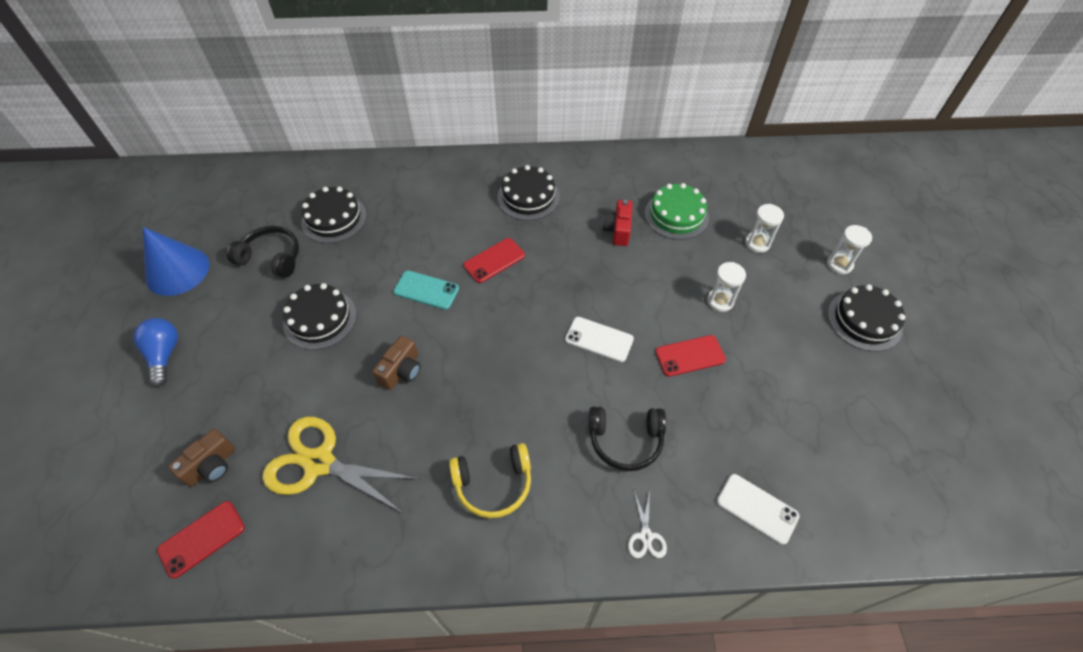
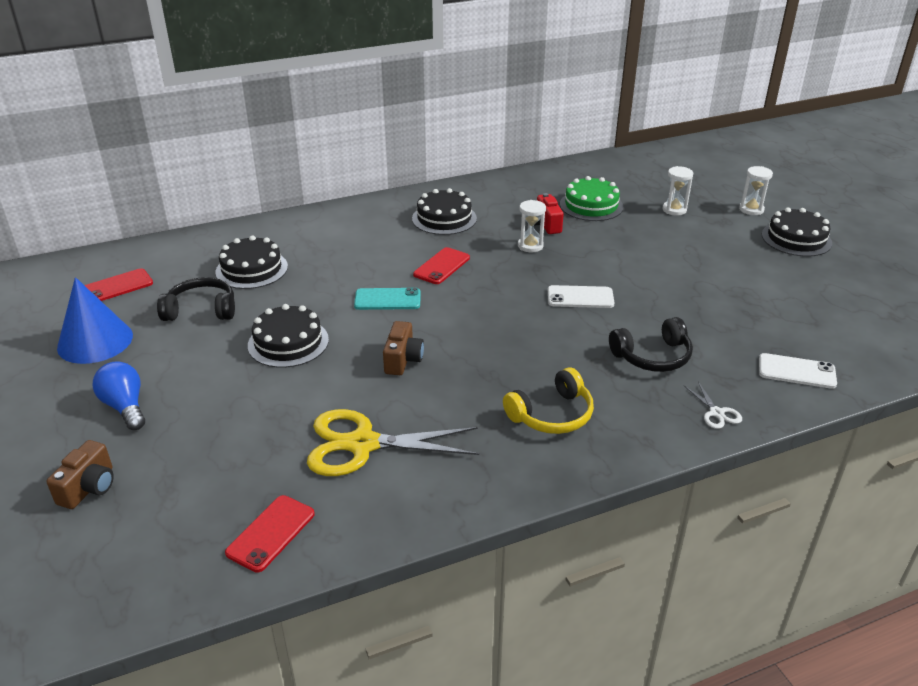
camera: 20 degrees left, 20 degrees down
(212, 465) = (243, 476): brown camera -> brown camera (89, 487)
(690, 356) = (669, 290): red phone -> red phone (117, 286)
(720, 301) = (669, 251): white hourglass -> white hourglass (530, 246)

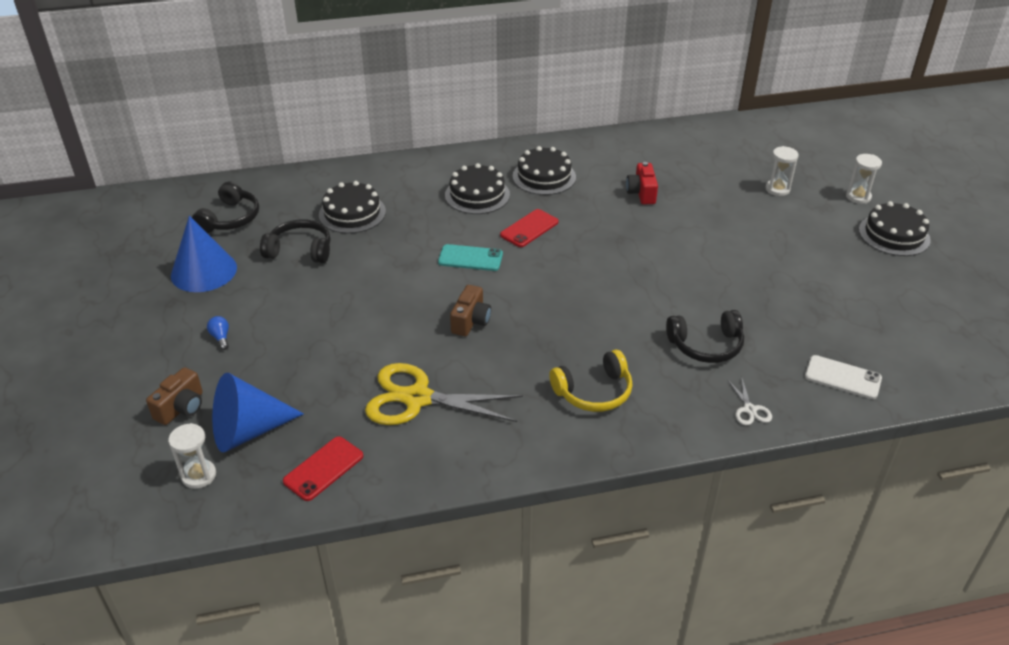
camera: 10 degrees right, 5 degrees up
(117, 286) = (230, 218): red phone -> black headphones
(125, 407) = (221, 337): blue light bulb -> blue light bulb, size x0.54
(174, 503) = (248, 431): none -> blue cone
(288, 342) = (371, 292): black cake -> black cake (477, 195)
(530, 246) = (620, 215): white hourglass -> white hourglass (199, 475)
(580, 297) = (654, 276): white phone -> none
(591, 205) = (694, 176): green cake -> none

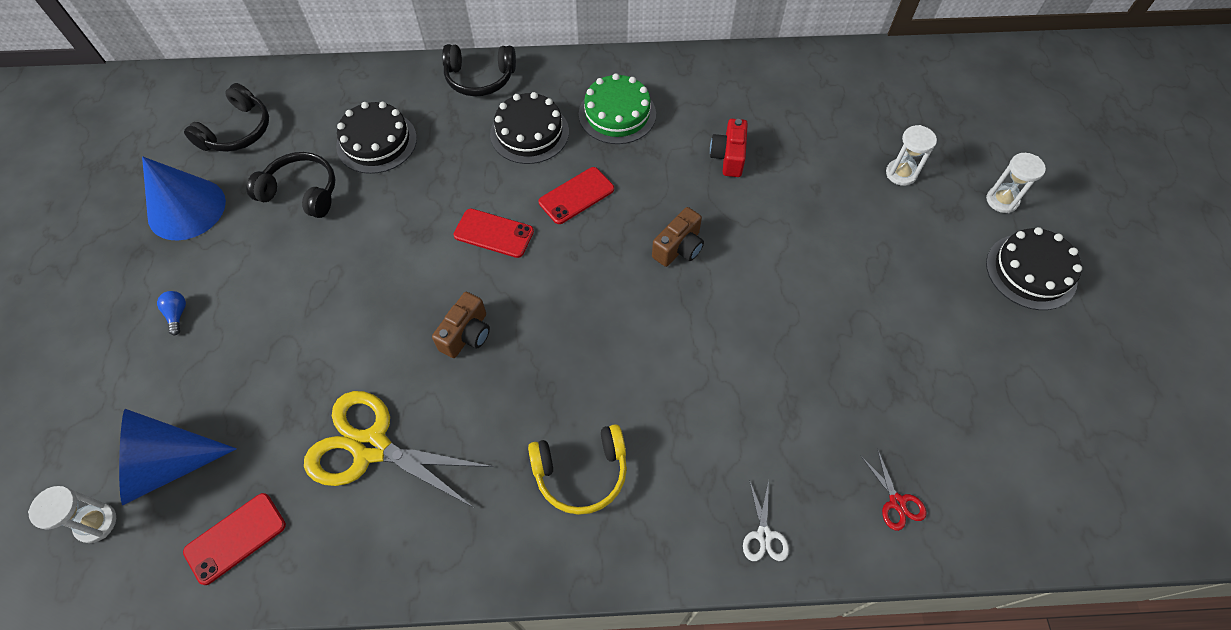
camera: 10 degrees right, 20 degrees up
(181, 408) = (105, 415): brown camera -> brown camera (679, 248)
(470, 258) = (494, 233): turquoise phone -> red phone
(544, 177) = (617, 114): black cake -> green cake
(706, 345) = (739, 420): black headphones -> black headphones (480, 78)
(842, 377) = (897, 502): white phone -> red scissors

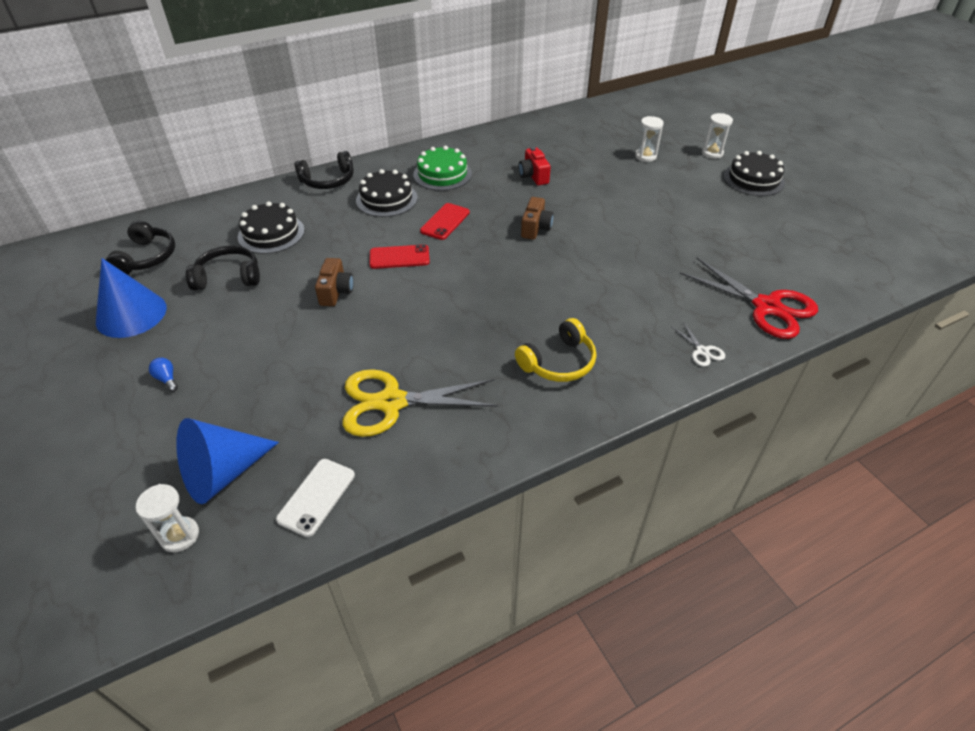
camera: 25 degrees left, 15 degrees down
(235, 538) = (316, 497): red phone -> white phone
(467, 334) = (419, 316): brown camera -> brown camera (336, 292)
(897, 502) = (767, 307): red scissors -> red scissors, size x2.32

